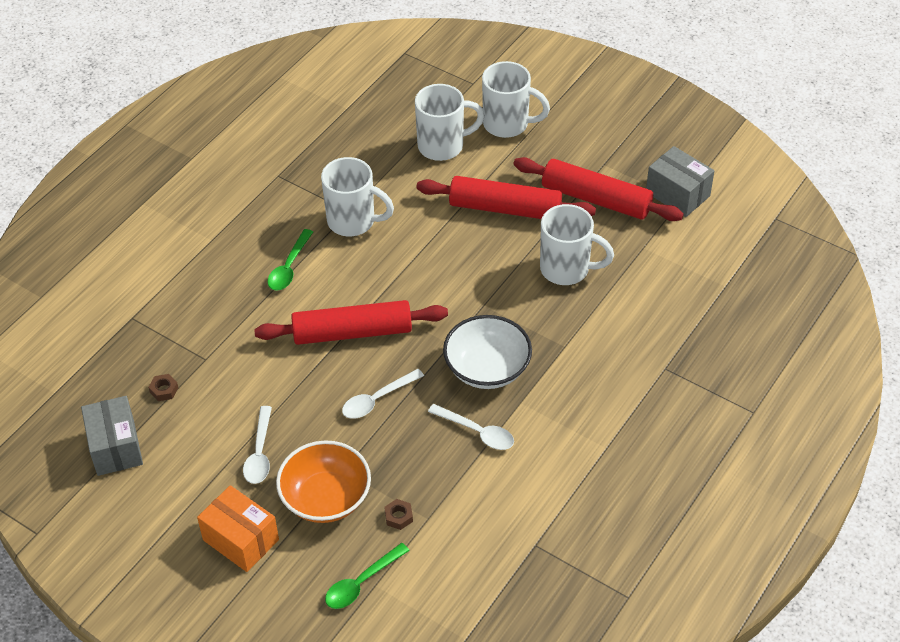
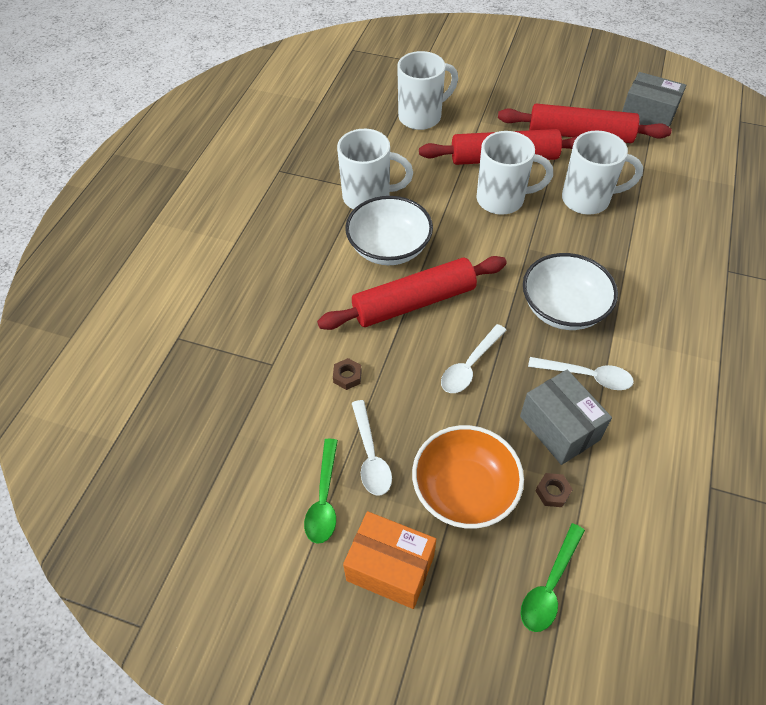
camera: 15 degrees left, 5 degrees up
(115, 447) = (205, 489): grey box -> grey box (559, 428)
(164, 390) = (239, 409): brown nut -> brown nut (347, 376)
(289, 267) = (323, 252): green spoon -> green spoon (324, 499)
(351, 276) = (389, 248): none -> white bowl
(508, 124) = (470, 89): white mug -> white mug (502, 200)

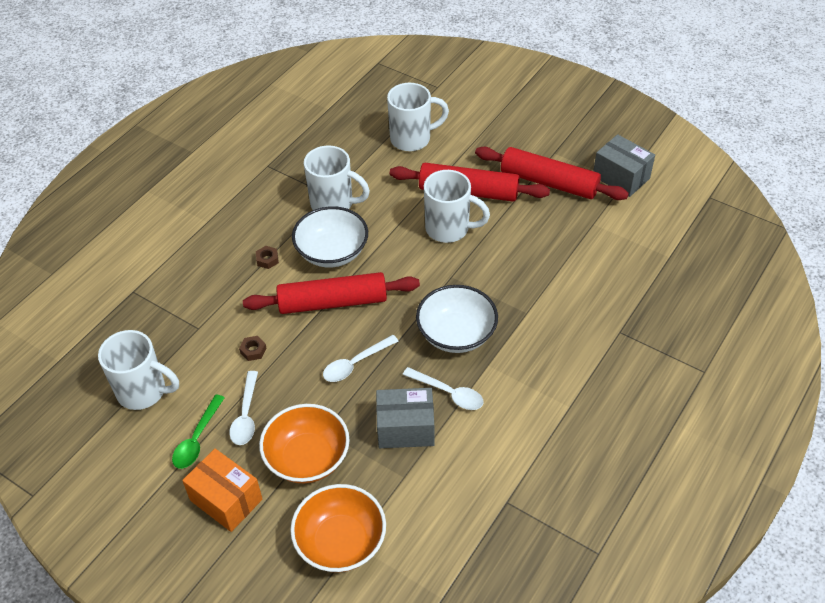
camera: 15 degrees right, 5 degrees down
(549, 586) = (340, 542): green spoon -> orange bowl
(552, 492) = (376, 475): brown nut -> brown nut (267, 260)
(559, 428) = (405, 428): grey box -> grey box turned 75 degrees counterclockwise
(588, 199) = (525, 244): white mug -> white mug (143, 391)

